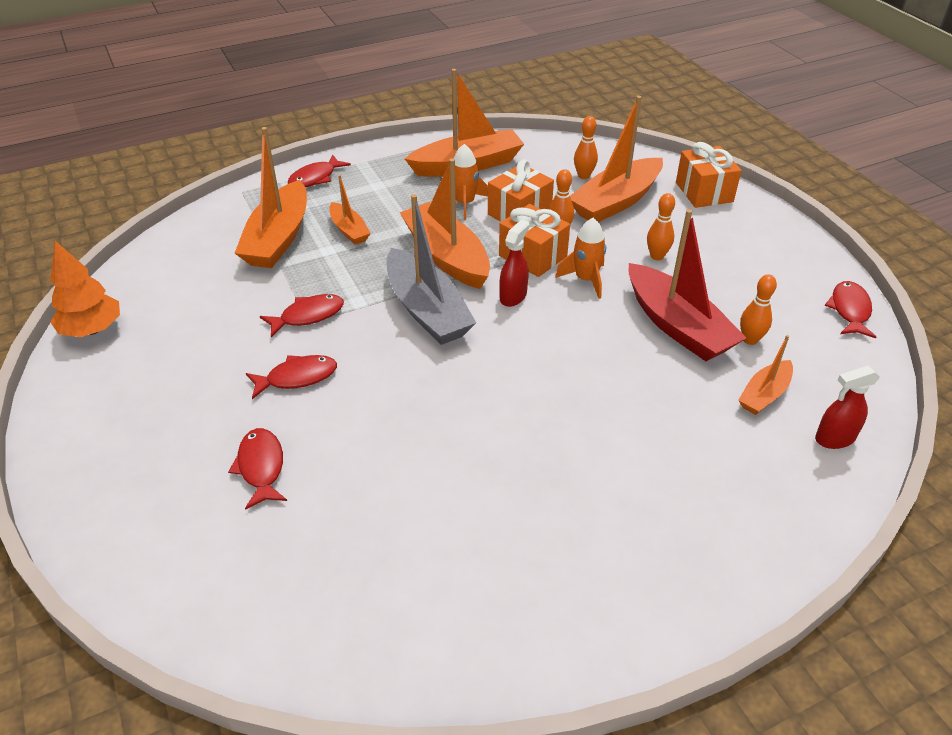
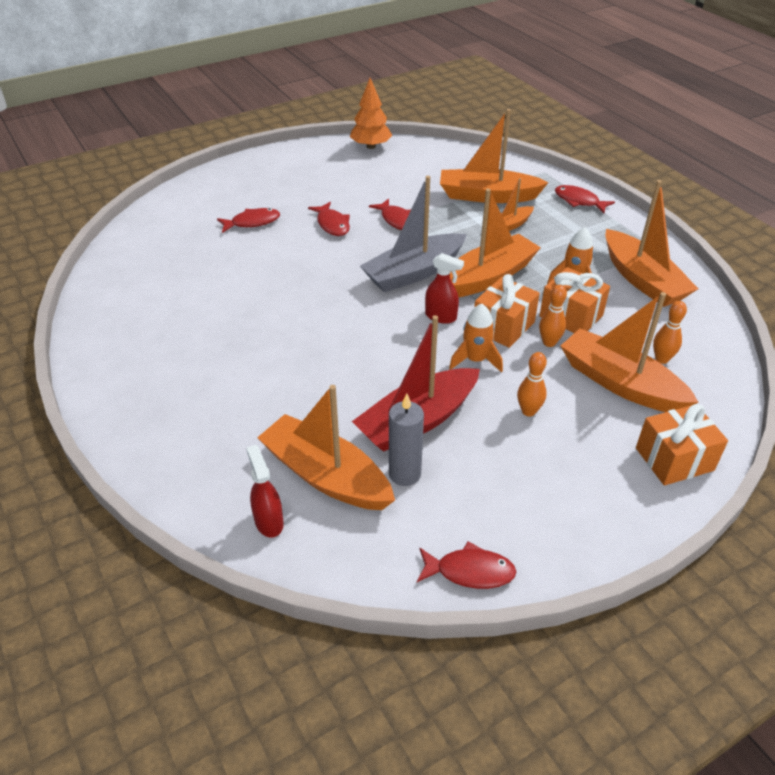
camera: 85 degrees right, 0 degrees up
(750, 340) = (404, 474): orange bowling pin -> grey candle
(764, 395) = (326, 476): orange boat -> orange boat, size x1.89

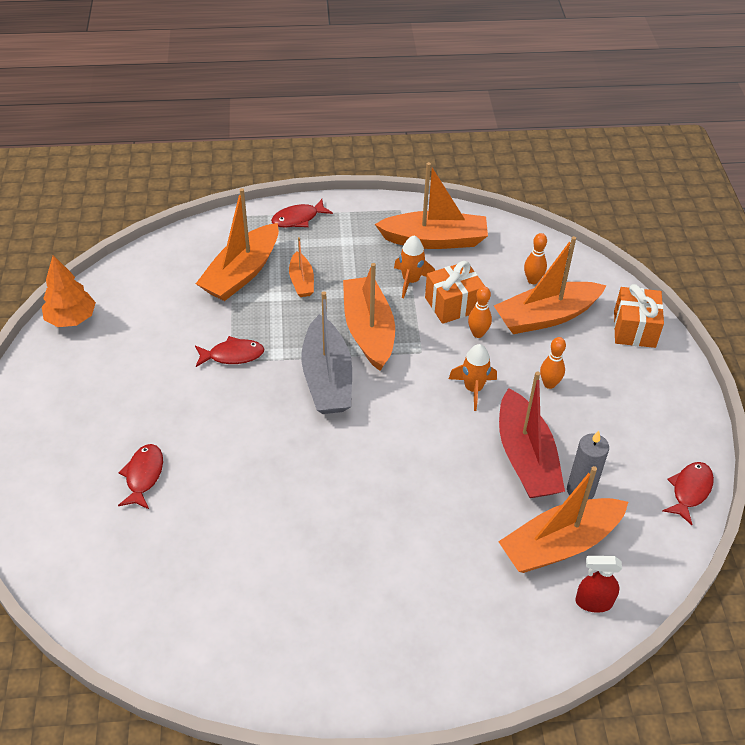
camera: 65 degrees left, 5 degrees up
(332, 224) = (200, 408): red fish -> none
(441, 317) = (403, 386): red spray bottle -> none
(503, 326) = (441, 352): orange gift -> none

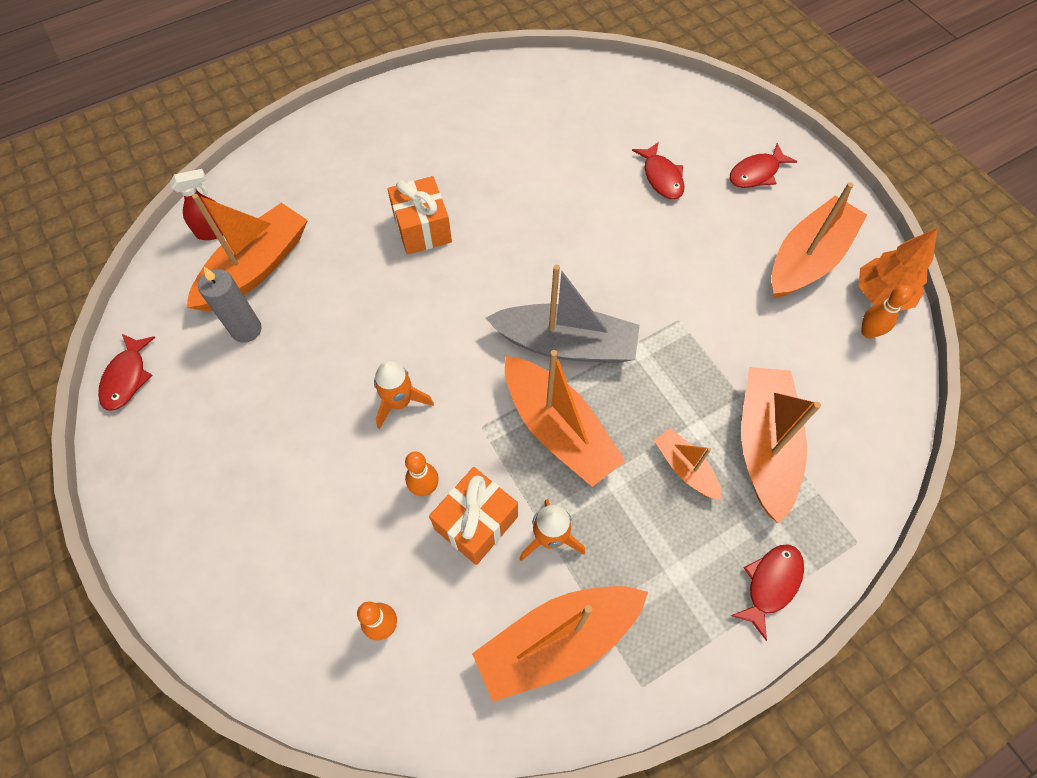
camera: 155 degrees right, 15 degrees up
(232, 355) = (683, 327): red fish -> red fish (756, 173)
(327, 378) = (566, 344): grey boat -> grey boat turned 135 degrees clockwise
(526, 458) = (313, 342): red boat -> none
(546, 316) = (345, 560): orange boat -> orange boat (807, 259)
(549, 384) = (312, 449): orange bowling pin -> orange bowling pin (868, 332)
(634, 329) = (217, 596): orange gift -> orange gift (422, 228)

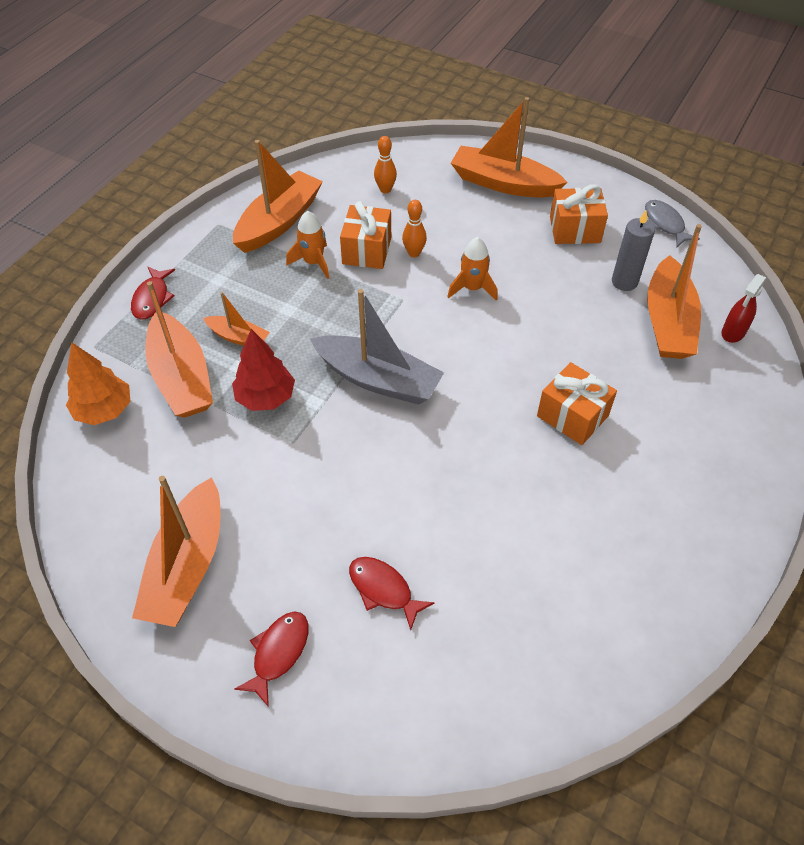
camera: 150 degrees right, 10 degrees down
(127, 377) = (665, 224): red fish -> grey fish
(224, 423) = (575, 230): none -> orange gift
(558, 429) = (346, 321): orange boat -> orange boat (503, 183)
(566, 344) = (378, 379): grey boat -> grey boat turned 135 degrees counterclockwise
(685, 378) = (265, 397): none -> red tree
(868, 332) = (108, 513): orange bowling pin -> none
(881, 294) = (99, 561): orange tree -> orange tree (104, 410)

